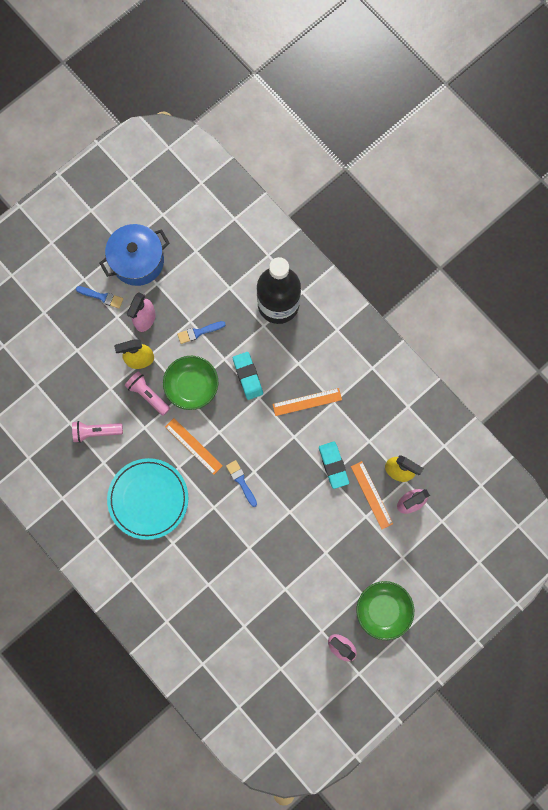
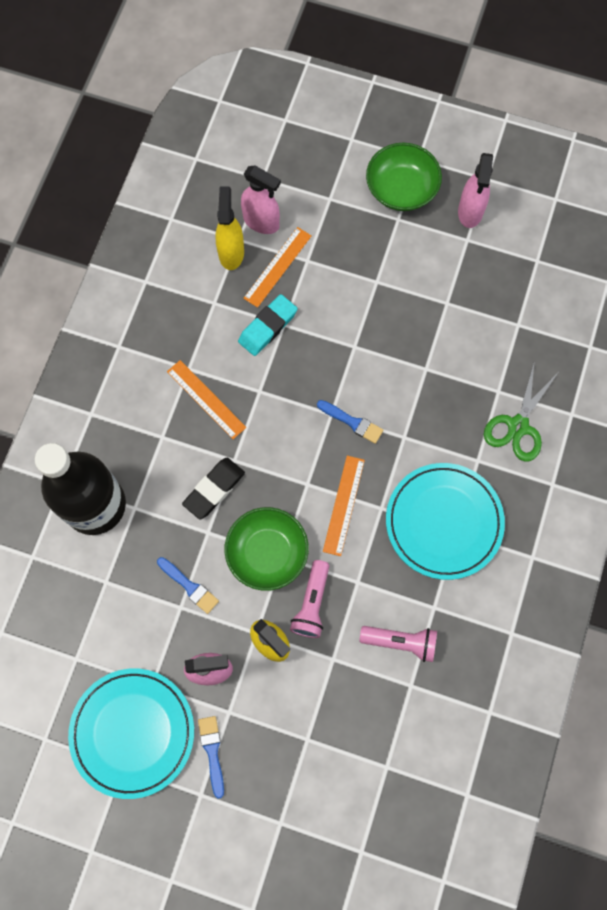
camera: 120 degrees left, 5 degrees down
(96, 432) = (401, 642): pink flashlight -> pink flashlight turned 45 degrees counterclockwise
(138, 261) = (133, 732): blue pot -> turquoise plate
(179, 582) = (518, 426): none -> green scissors
(241, 481) = (352, 422): blue brush -> blue brush turned 90 degrees counterclockwise
(248, 376) = (214, 489): turquoise eraser -> black eraser

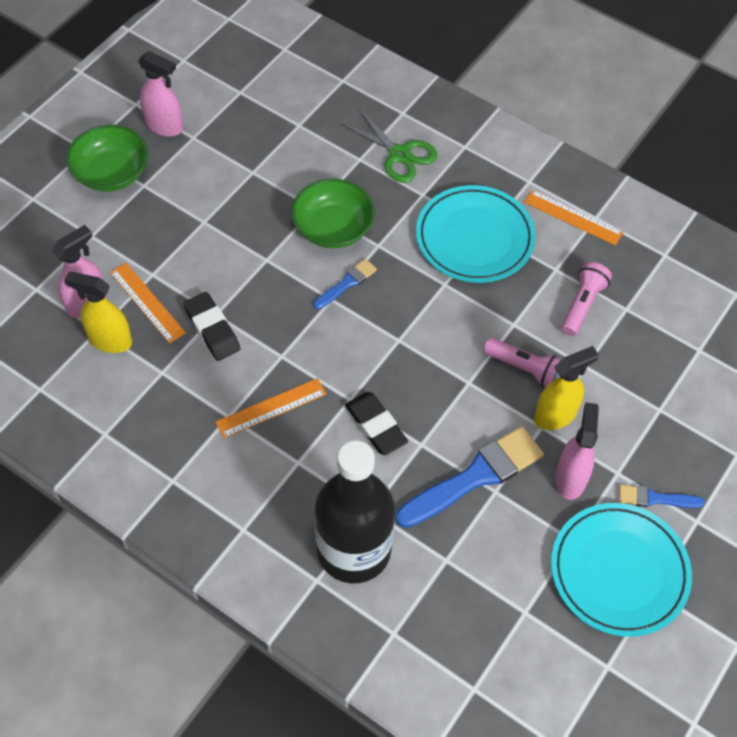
camera: 75 degrees left, 15 degrees down
(189, 586) = (475, 476): blue brush -> blue brush, size x1.97
(267, 553) = (460, 394): green bowl -> green bowl (333, 228)
(268, 327) = (212, 329): turquoise eraser -> black eraser
(344, 505) = (431, 314): orange ruler -> orange ruler (573, 217)

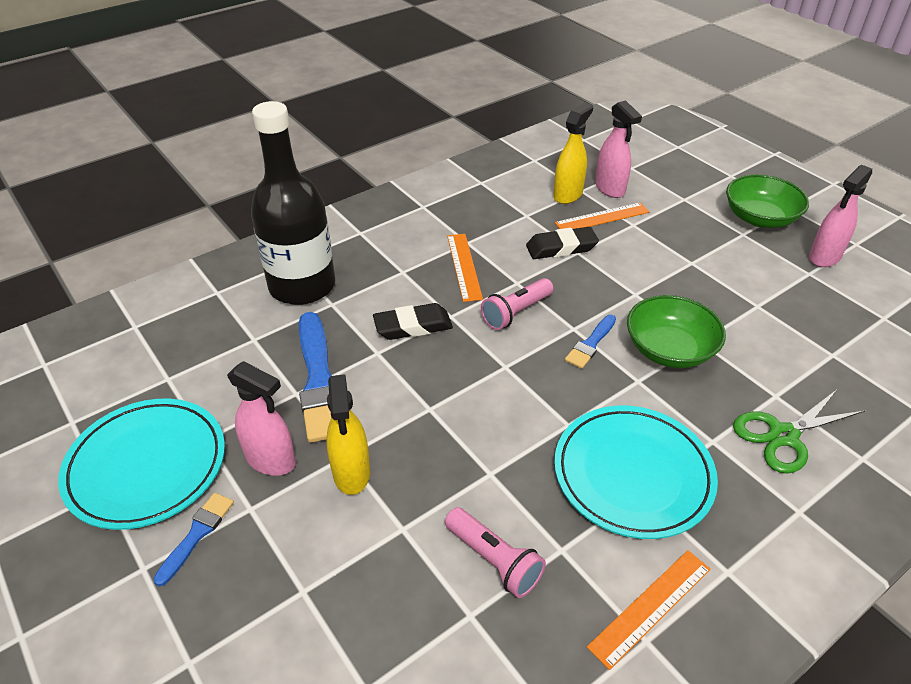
camera: 110 degrees right, 15 degrees down
(347, 283) = (590, 344): blue brush -> blue brush turned 60 degrees clockwise
(524, 369) = (425, 464): pink flashlight -> pink flashlight (516, 313)

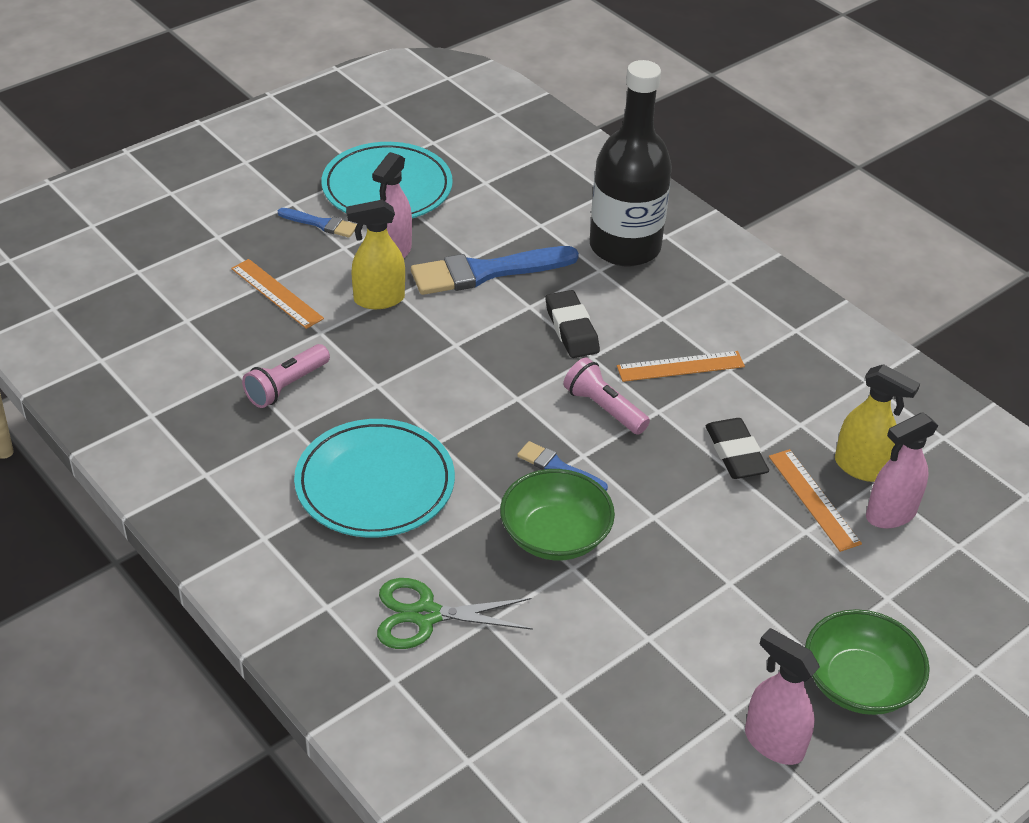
camera: 85 degrees right, 0 degrees up
(651, 607) = (234, 480): orange ruler -> orange ruler (276, 293)
(783, 435) = (426, 615): green scissors -> green scissors turned 60 degrees counterclockwise

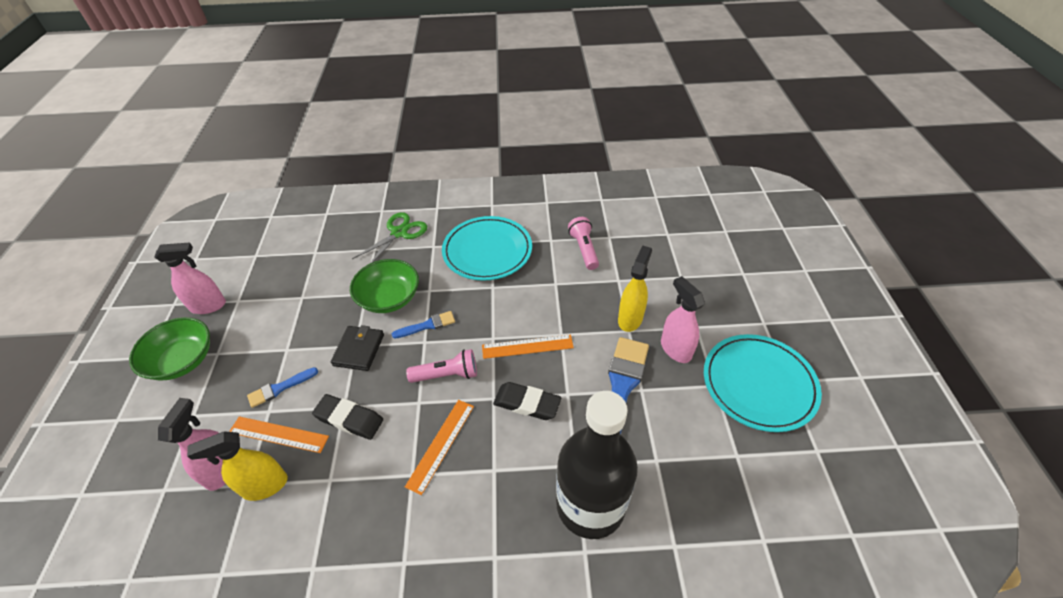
camera: 130 degrees right, 5 degrees up
(276, 293) = (667, 276): orange ruler -> orange ruler (527, 346)
(321, 224) = (730, 327): blue brush -> blue brush (280, 388)
(655, 508) = (359, 350): none -> black wallet

